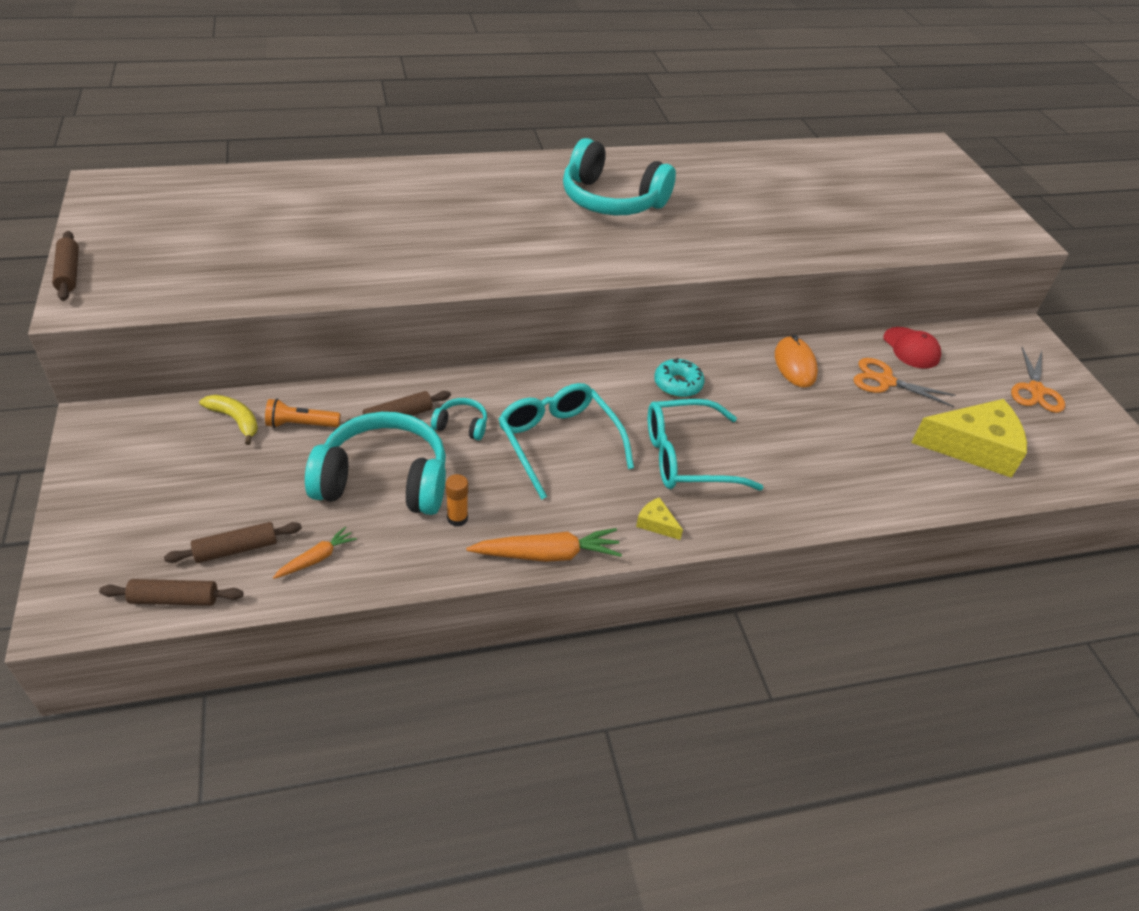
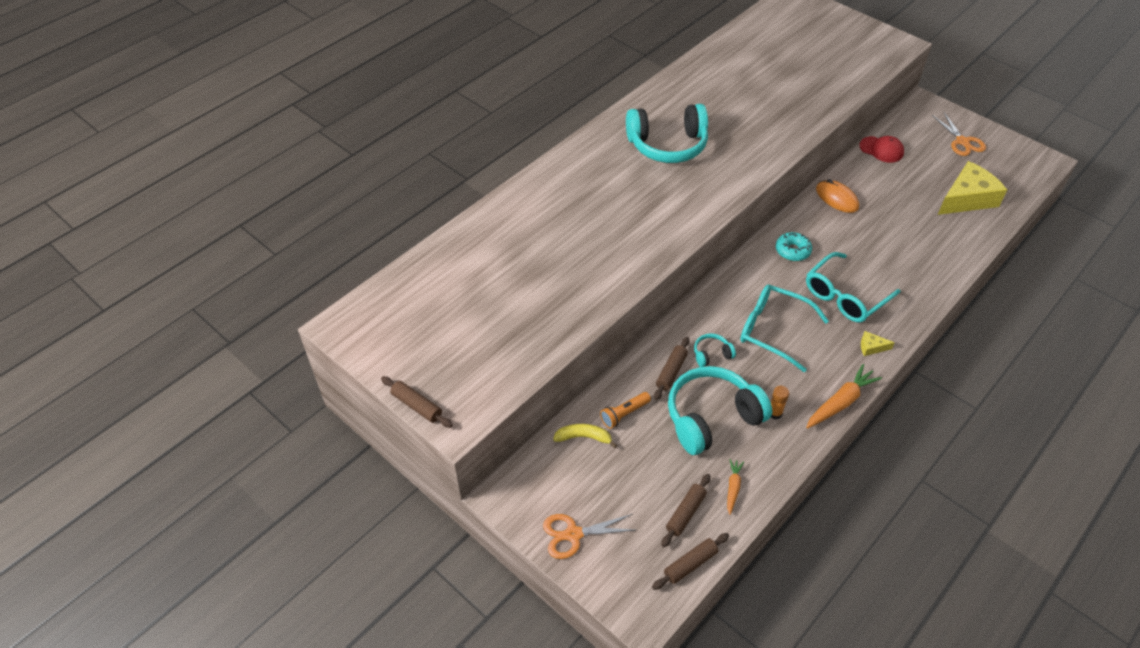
camera: 30 degrees left, 5 degrees up
(885, 381) = (889, 181): orange scissors -> orange scissors (573, 534)

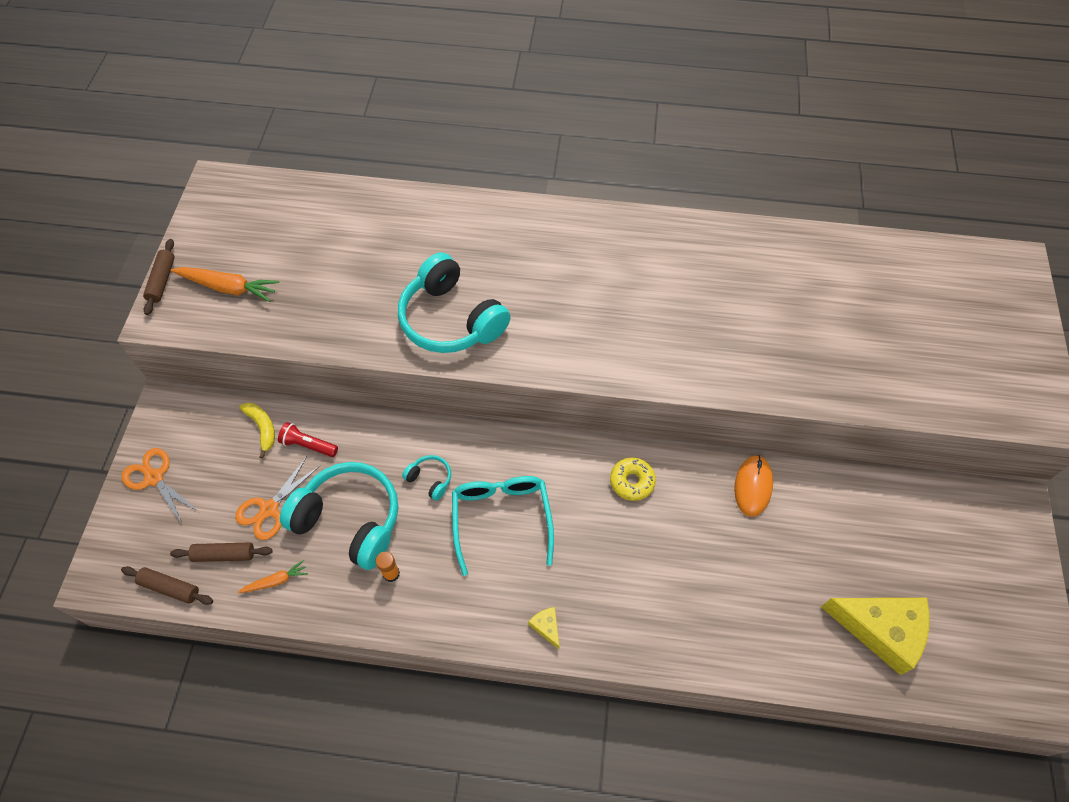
camera: 55 degrees right, 10 degrees up
(624, 414) = (308, 445): orange flashlight -> red flashlight
(667, 145) = (634, 280): turquoise headphones -> turquoise headphones (451, 319)
(671, 372) = (384, 456): brown rolling pin -> none
(792, 251) = (632, 482): turquoise donut -> yellow donut
(840, 402) = (446, 630): orange carrot -> orange carrot (228, 287)
(844, 296) = (602, 565): turquoise glasses -> none
(881, 149) = (881, 495): red cap -> none
(962, 142) = (986, 580): orange scissors -> orange scissors (269, 509)

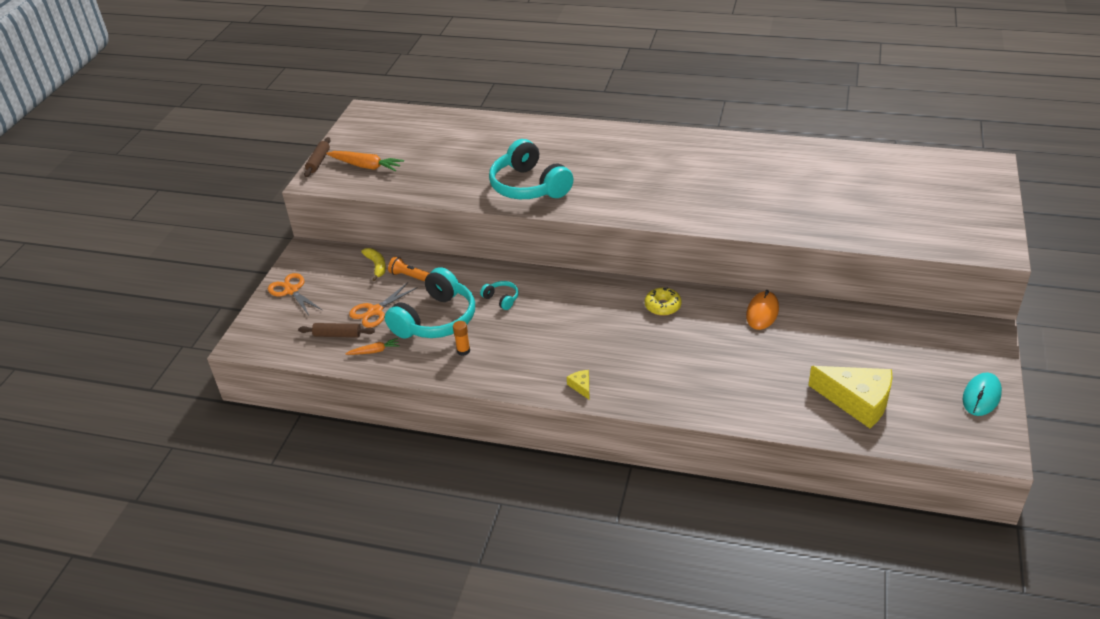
camera: 10 degrees right, 20 degrees down
(170, 587) = (294, 351): brown rolling pin -> none
(308, 445) = (410, 276): red flashlight -> orange flashlight
(349, 520) = (436, 319): turquoise headphones -> turquoise headphones turned 90 degrees clockwise
(501, 518) = (554, 323): turquoise glasses -> none
(1022, 612) = (981, 396): none -> turquoise mouse

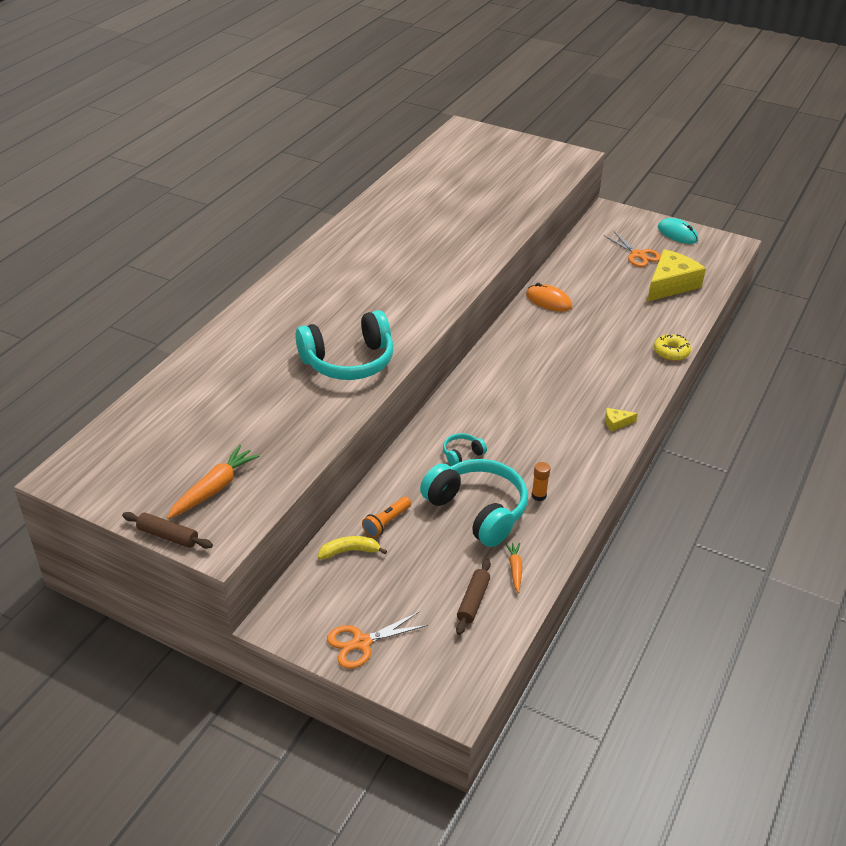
camera: 80 degrees left, 0 degrees up
(375, 311) = (440, 561): orange scissors -> orange scissors (638, 255)
(662, 306) = (518, 351): yellow donut -> yellow donut (671, 352)

